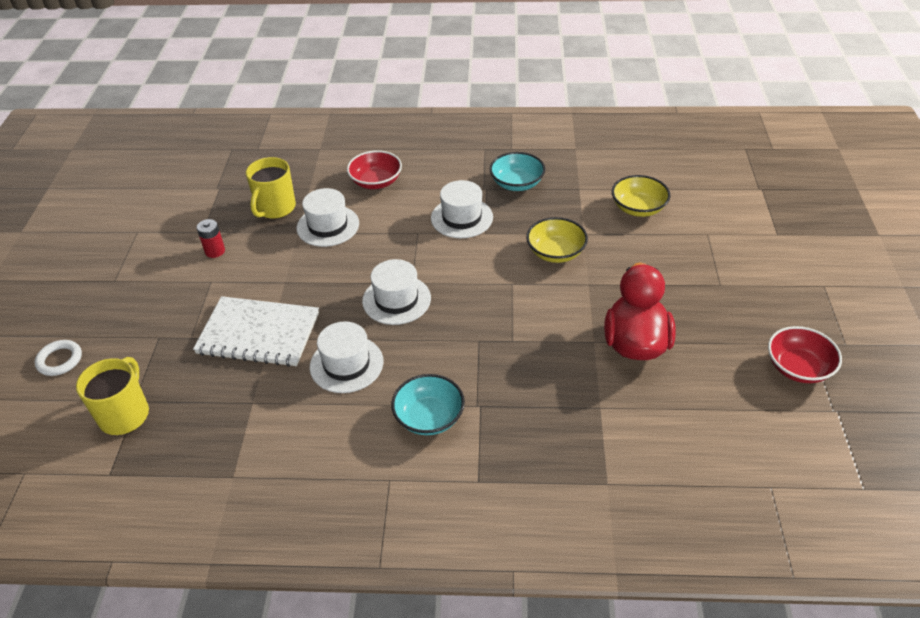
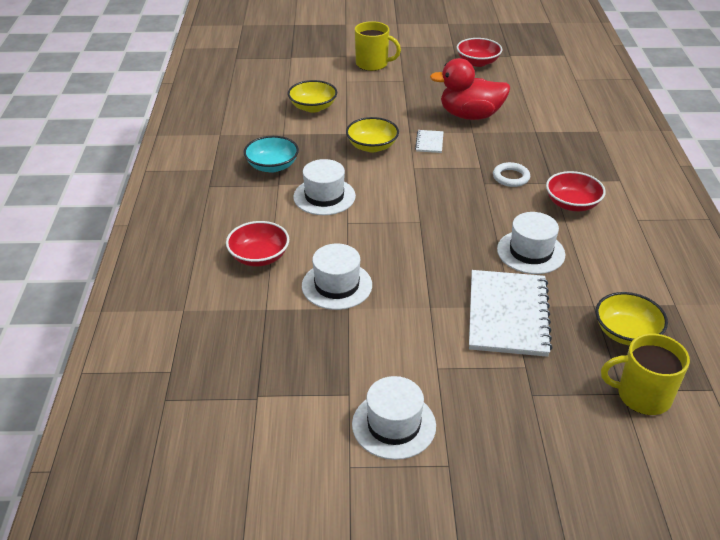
camera: 95 degrees left, 5 degrees down
(60, 360) = (591, 481): white ring -> white ring (511, 177)
(206, 421) = (626, 332): none -> yellow bowl
(215, 251) = (385, 374): red battery -> none
(275, 208) = (303, 333): yellow mug -> yellow mug (373, 64)
(396, 300) = (444, 229): white hat -> white hat (393, 425)
(429, 417) = (572, 204): turquoise bowl -> red bowl
(566, 300) = (429, 142): none -> white notebook

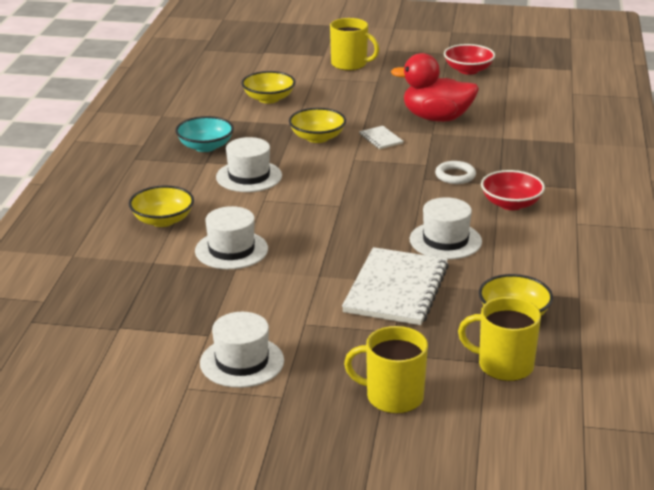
camera: 10 degrees right, 10 degrees down
(259, 257) = (163, 220): red bowl -> yellow bowl
(429, 142) = (381, 139): white notebook -> white notebook turned 45 degrees counterclockwise
(555, 450) = (392, 397): none -> yellow mug

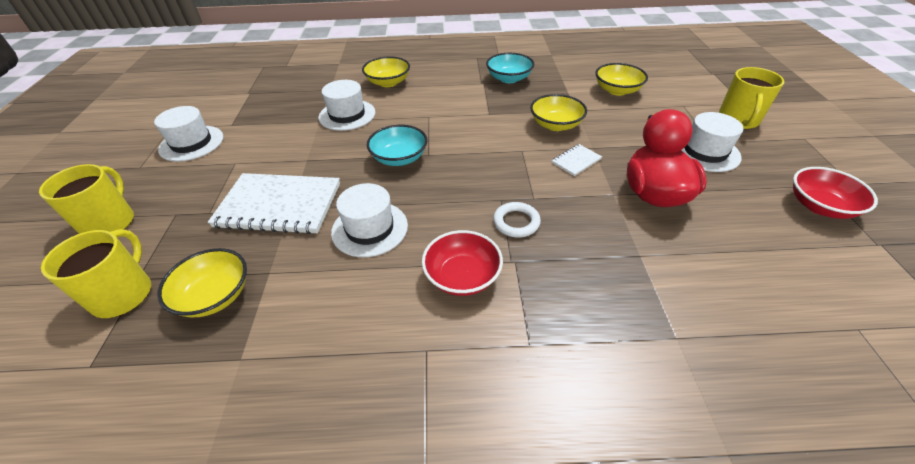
camera: 80 degrees right, 15 degrees up
(249, 176) = (466, 104): white hat -> white hat (705, 152)
(340, 221) = (399, 158): none -> turquoise bowl

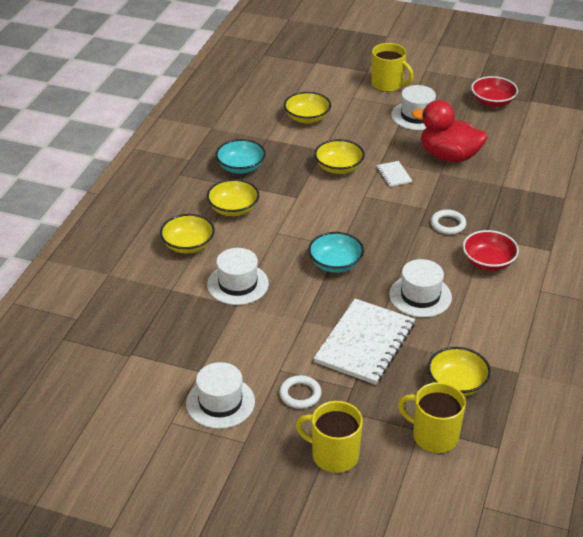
camera: 70 degrees left, 5 degrees down
(200, 182) = (300, 394): none -> white ring
(448, 89) = (233, 209): none -> yellow bowl

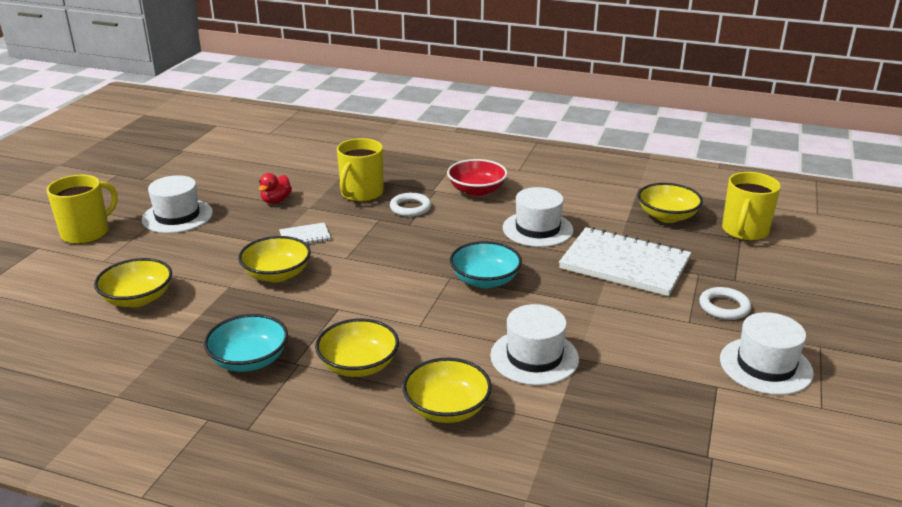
camera: 90 degrees left, 10 degrees down
(333, 455) = (803, 286): yellow mug -> yellow mug (361, 193)
(449, 156) = (276, 200): red duck -> red duck, size x0.46
(492, 102) = (172, 170): red bowl -> none

